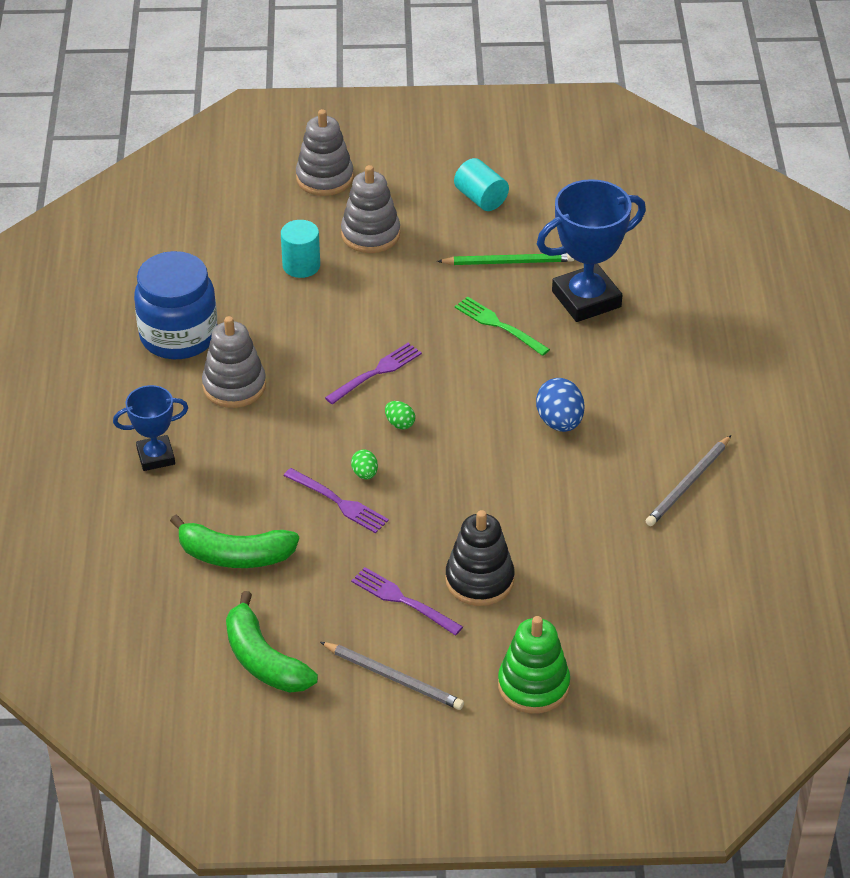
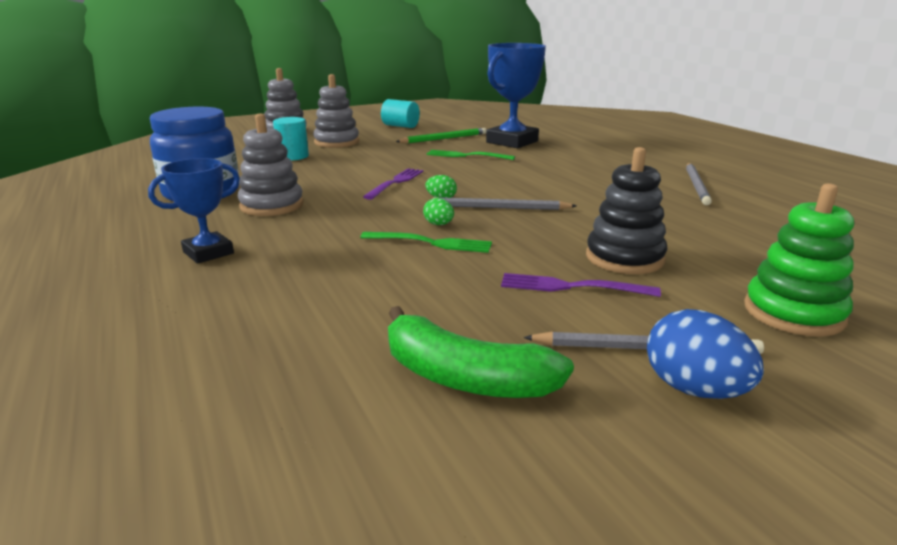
camera: 25 degrees left, 20 degrees down
(235, 555) = (348, 297): green banana -> none
(338, 502) = (431, 243): purple fork -> green fork
(442, 462) = (500, 208): none -> grey pencil
(559, 422) = (564, 179): blue egg -> blue egg (694, 389)

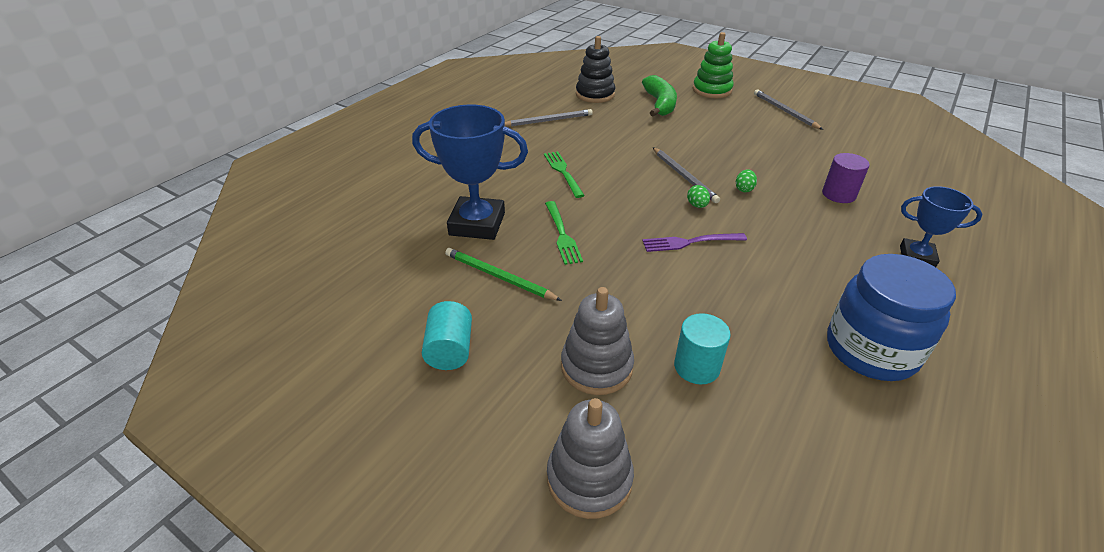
camera: 120 degrees left, 15 degrees up
(272, 205) = (824, 281): grey stacking toy -> none
(353, 267) = (838, 194): none -> purple cylinder
(431, 243) = (773, 182): green fork -> green fork (563, 172)
(465, 378) = (860, 137): green banana -> green banana (660, 104)
(572, 287) = (759, 132): purple fork -> none
(624, 258) = (707, 126): black stacking toy -> black stacking toy (595, 94)
(694, 389) = (796, 102): blue egg -> none

